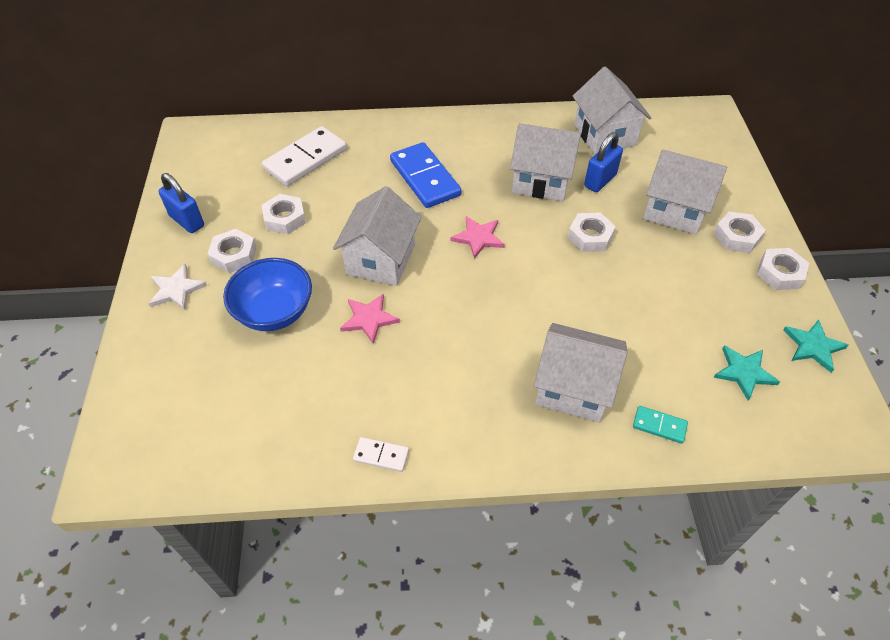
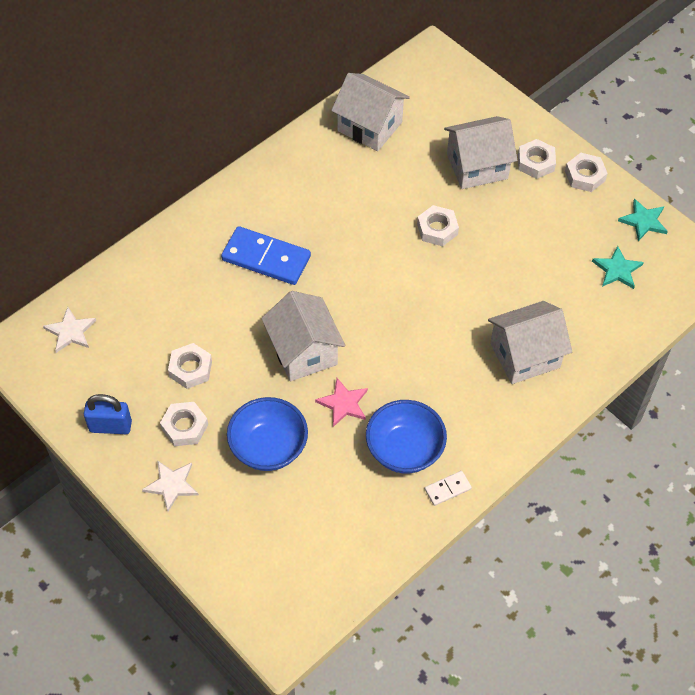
camera: 40 degrees left, 5 degrees up
(236, 145) = (70, 331): none -> white star
(305, 159) = (148, 305): white domino -> none
(379, 392) = (404, 450): none -> blue bowl
(478, 238) = (358, 284): pink star -> none
(541, 181) = (359, 202): white house -> none
(600, 180) = (402, 174): blue padlock -> none
(659, 425) = (596, 343): turquoise domino -> none

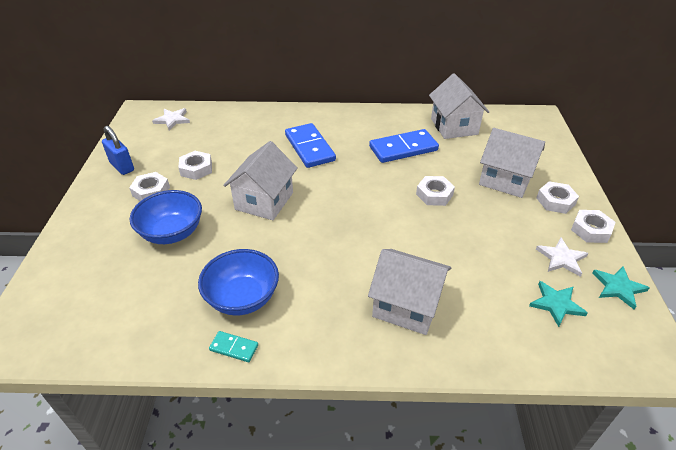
camera: 45 degrees right, 15 degrees down
(171, 485) = (100, 212): white star -> white star (561, 258)
(343, 403) = (246, 243): pink star -> none
(354, 193) = (403, 149): none -> blue domino
(447, 489) = (234, 347): white domino -> turquoise domino

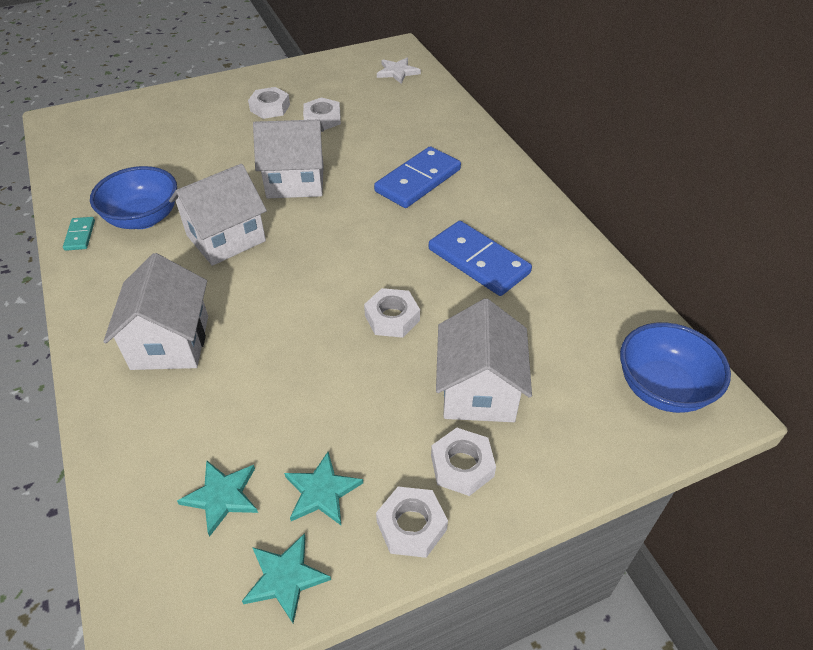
camera: 65 degrees right, 5 degrees up
(122, 166) = (297, 77): blue padlock -> none
(172, 233) = (216, 143): blue bowl -> blue bowl (662, 388)
(454, 126) = (581, 300): white house -> white house (226, 238)
(561, 258) = (322, 491): white star -> turquoise star

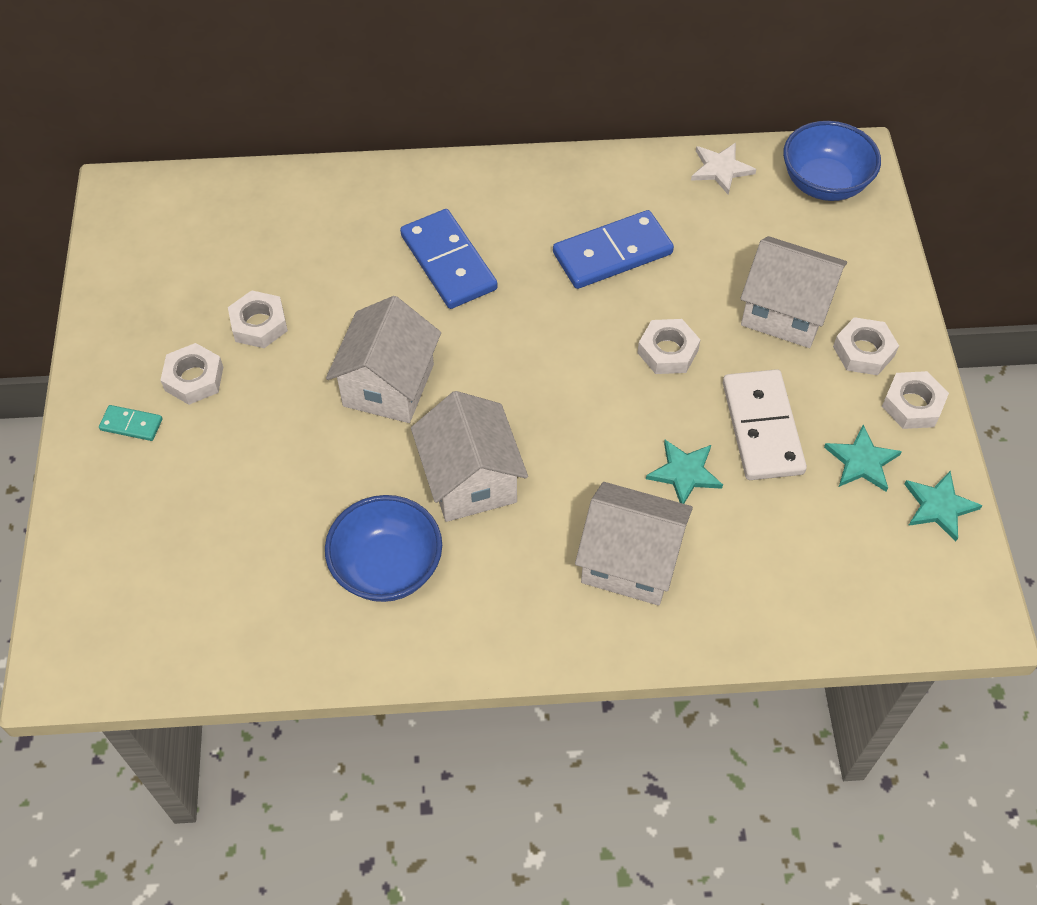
camera: 70 degrees left, 10 degrees up
(80, 235) = (390, 646): turquoise domino -> turquoise domino (131, 424)
(222, 496) = (846, 541): turquoise star -> turquoise star (684, 473)
(334, 401) = (762, 428): none -> white domino
(397, 72) = (187, 211): white star -> white star (720, 169)

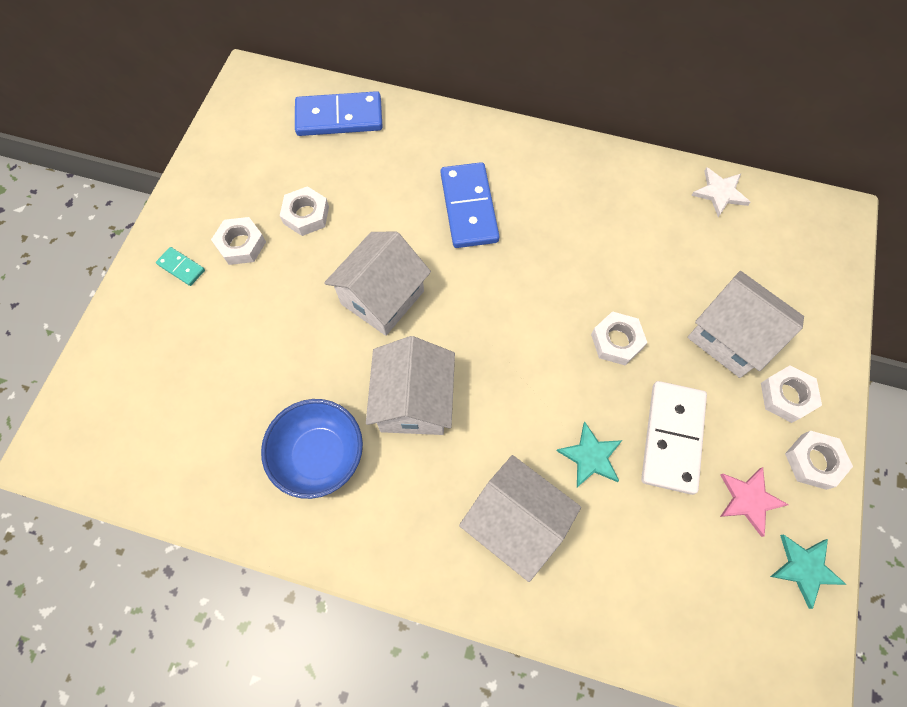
camera: 20 degrees right, 10 degrees up
(612, 253) = (602, 240): blue domino -> blue domino (339, 117)
(824, 183) = (805, 231): blue bowl -> none
(861, 461) = (749, 500): turquoise star -> pink star

